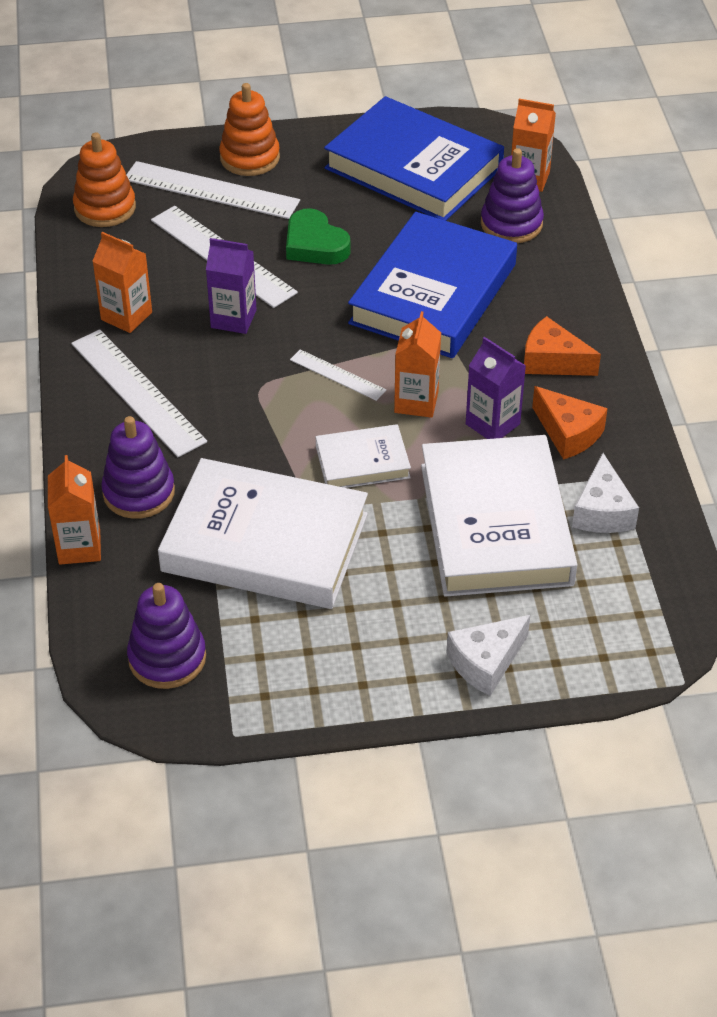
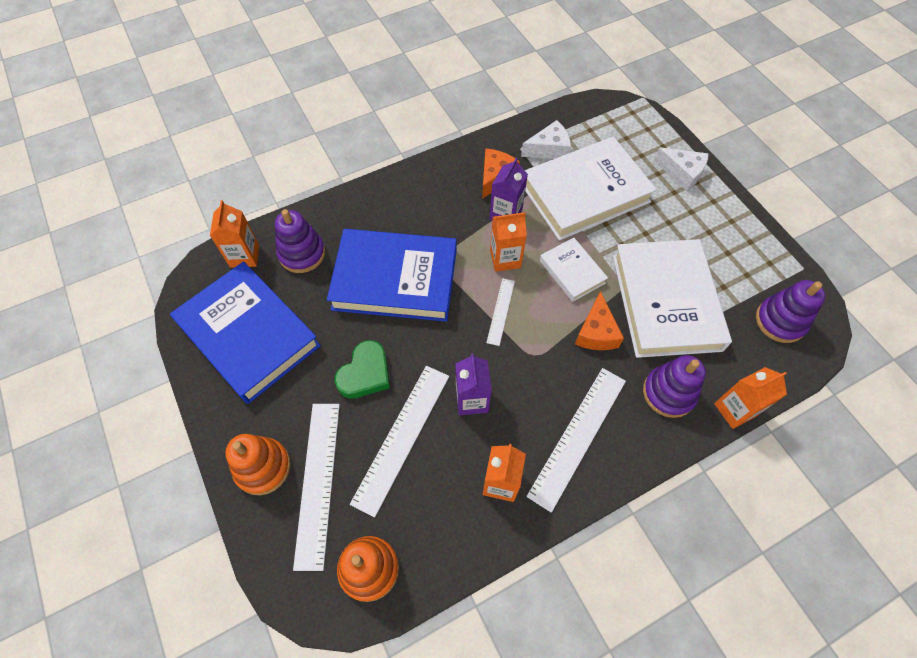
camera: 110 degrees left, 15 degrees up
(413, 168) = (249, 335): blue book -> blue book turned 60 degrees counterclockwise
(552, 361) = (436, 198): orange cheese -> orange cheese (596, 332)

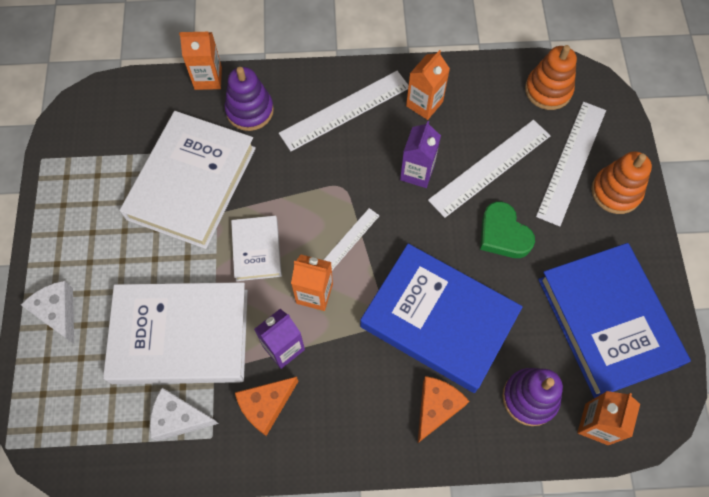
camera: 155 degrees left, 5 degrees up
(365, 373) = (503, 234): green heart -> green heart turned 90 degrees counterclockwise
(596, 332) = (274, 183): orange cheese -> orange cheese (436, 407)
(780, 321) = (108, 125): purple stacking toy -> none

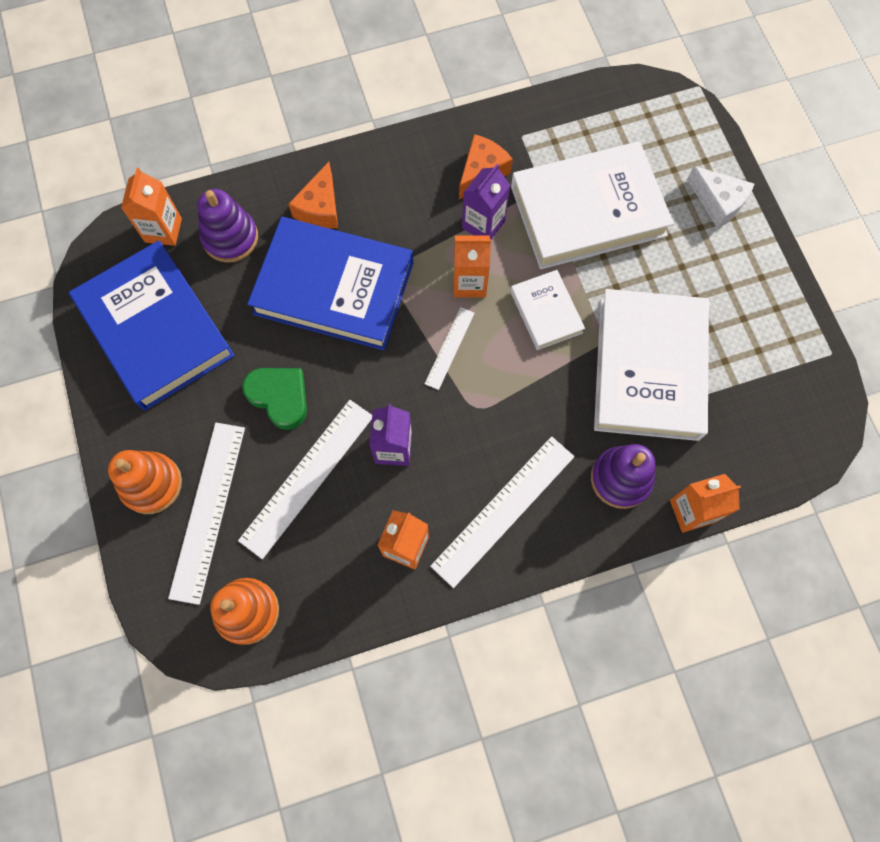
camera: 165 degrees right, 5 degrees up
(179, 418) = (558, 143): white cheese -> none

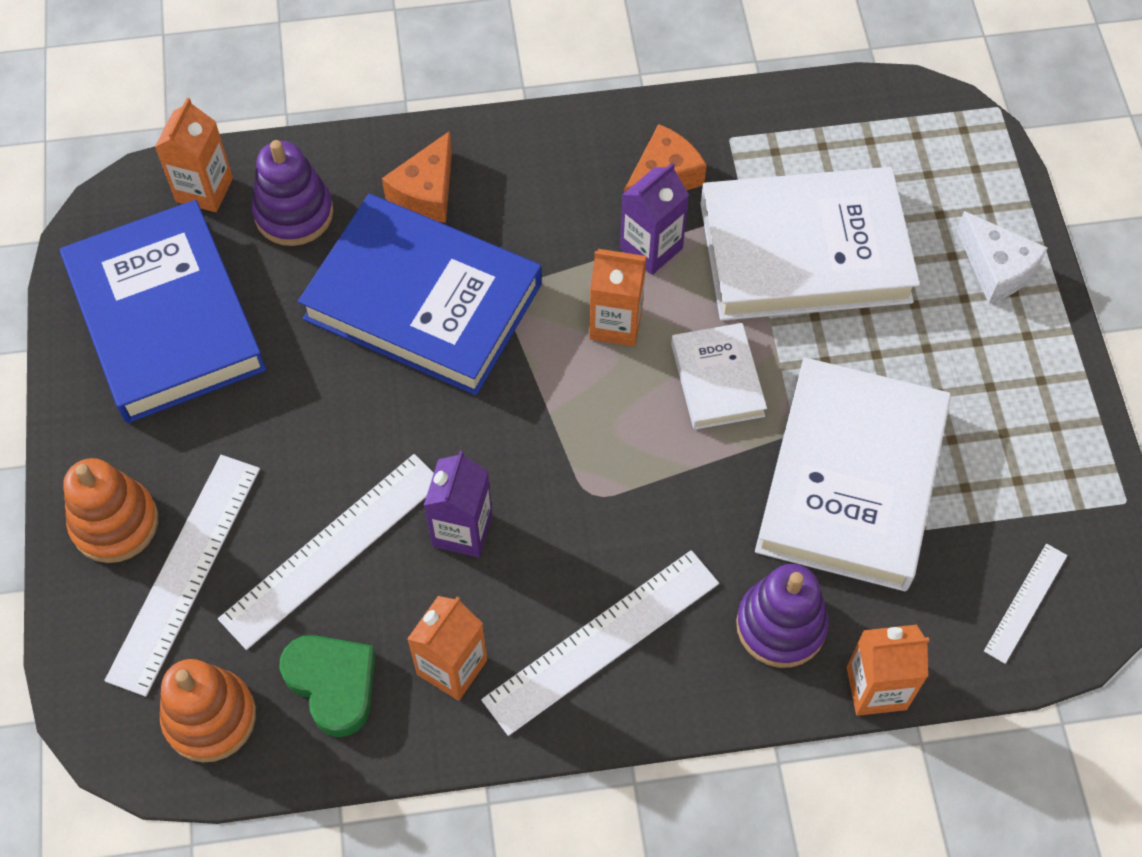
camera: 10 degrees right, 10 degrees down
(279, 397) = (317, 435): green heart -> green heart (333, 684)
(450, 348) = (570, 407): white ruler -> white ruler (1026, 603)

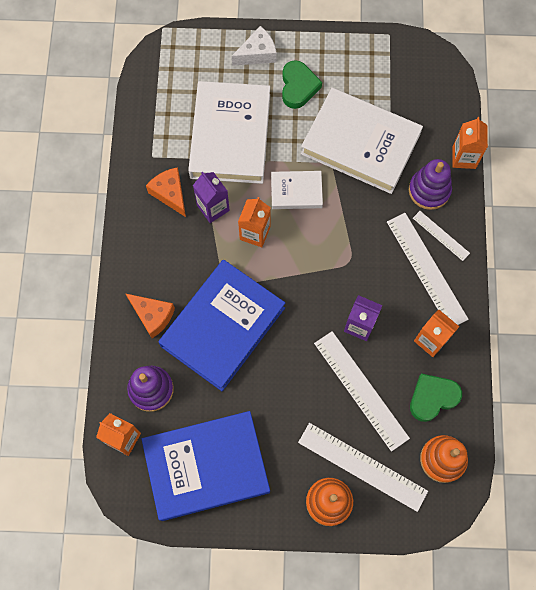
camera: 80 degrees left, 10 degrees up
(945, 350) = (298, 87): none -> green heart
(1026, 603) = (432, 87): white ruler -> white ruler (441, 235)

